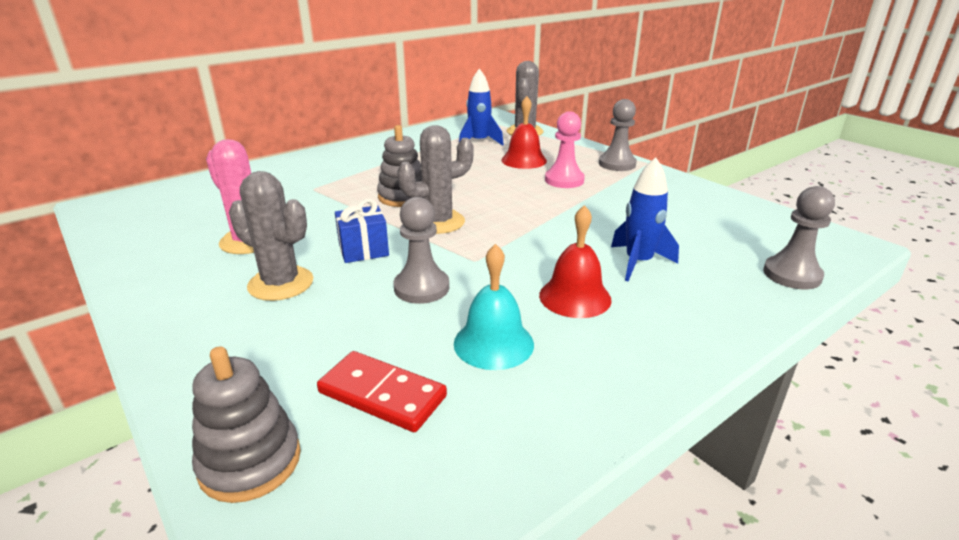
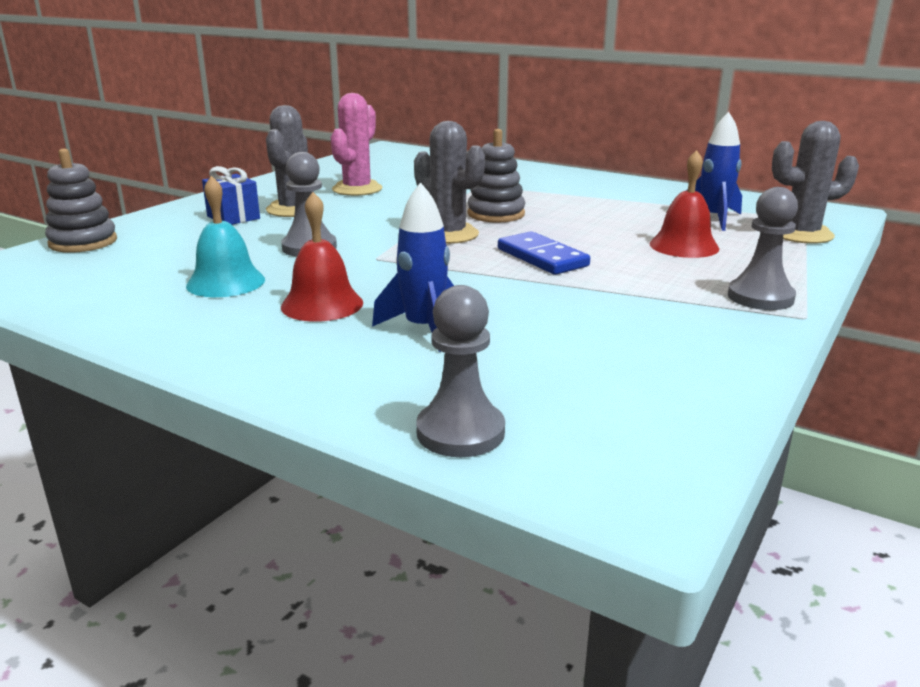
camera: 70 degrees right, 5 degrees down
(363, 250) = (366, 220): blue gift -> blue gift (233, 217)
(382, 395) = (150, 260): red domino -> none
(518, 201) = (542, 257): none -> blue domino
(564, 180) = (642, 272): pink pawn -> none

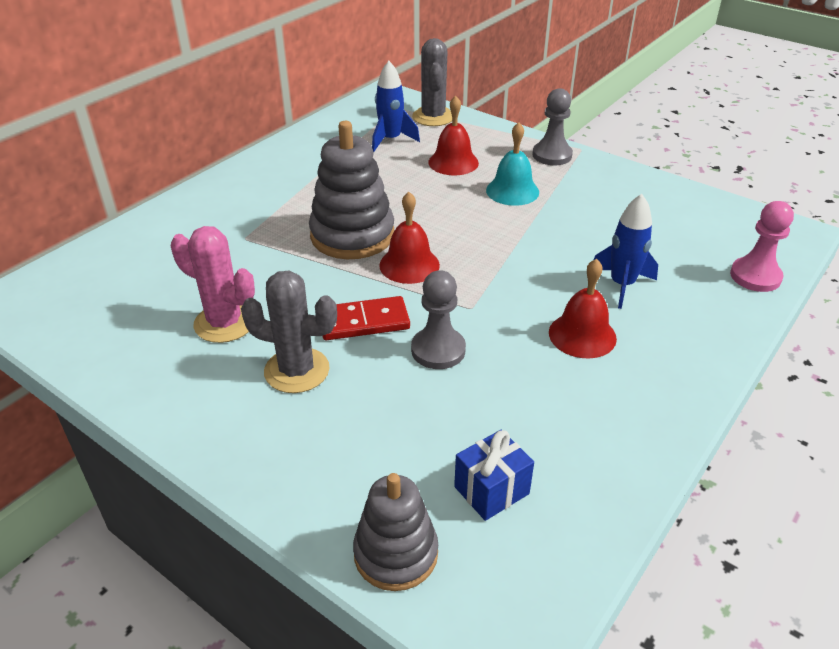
camera: 85 degrees left, 15 degrees up
(226, 282) = (535, 399): turquoise bell -> turquoise bell (512, 191)
(233, 217) = (317, 420): blue gift -> blue gift (491, 490)
(355, 224) = (364, 321): none -> red domino
(448, 234) = (409, 265): grey cactus -> red bell
(460, 432) = (755, 276): grey pawn -> pink pawn
(496, 214) = (352, 235): grey stacking toy -> grey stacking toy, size x1.54
(542, 257) = (475, 223): blue domino -> none

